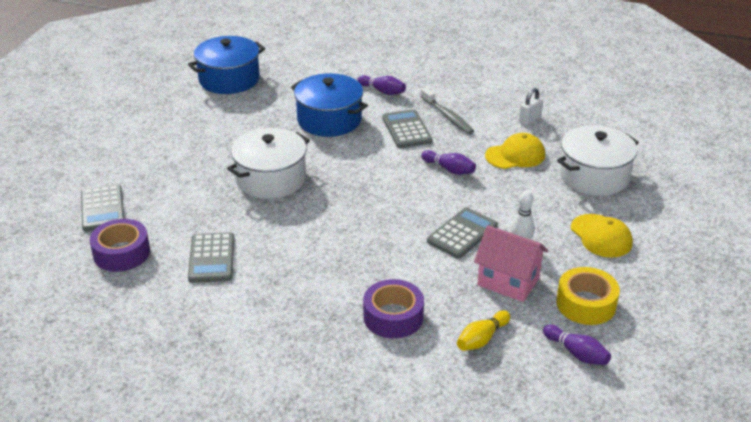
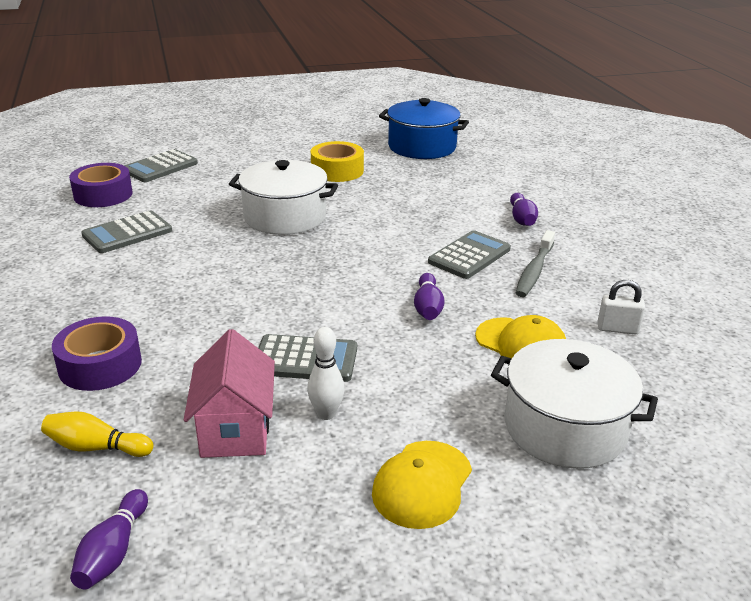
camera: 55 degrees right, 5 degrees down
(329, 120) = (425, 210): blue pot -> none
(586, 304) = (240, 522): yellow tape -> yellow tape (337, 171)

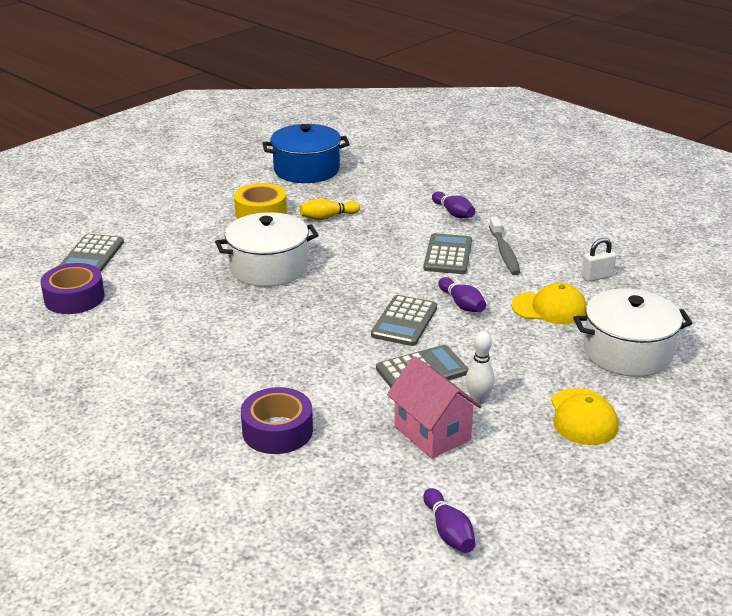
camera: 30 degrees left, 0 degrees up
(96, 447) = (353, 482): yellow bowling pin -> yellow bowling pin (327, 217)
(127, 233) = (149, 325): grey calculator -> grey calculator (404, 321)

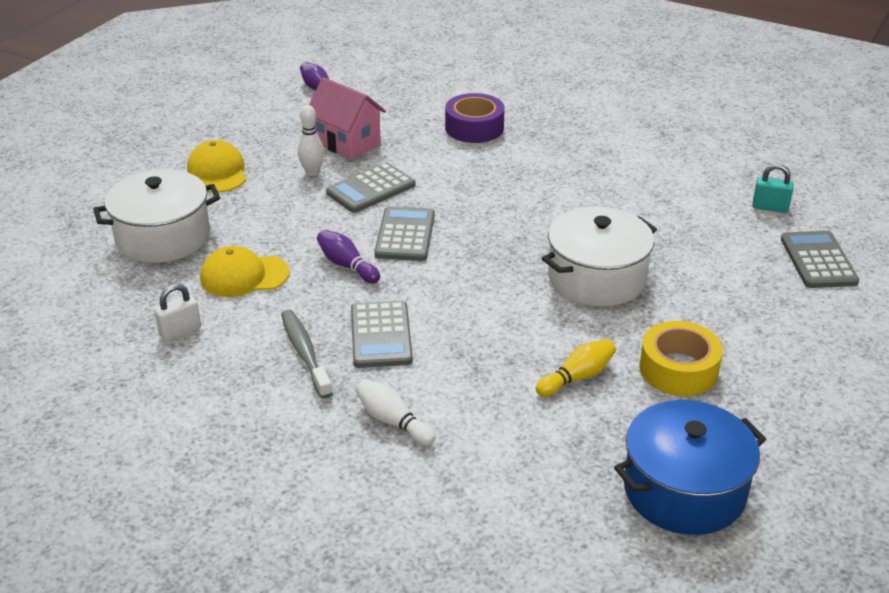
camera: 165 degrees right, 5 degrees up
(74, 298) = (770, 207): purple tape -> turquoise padlock
(453, 213) = (393, 421): purple bowling pin -> white bowling pin

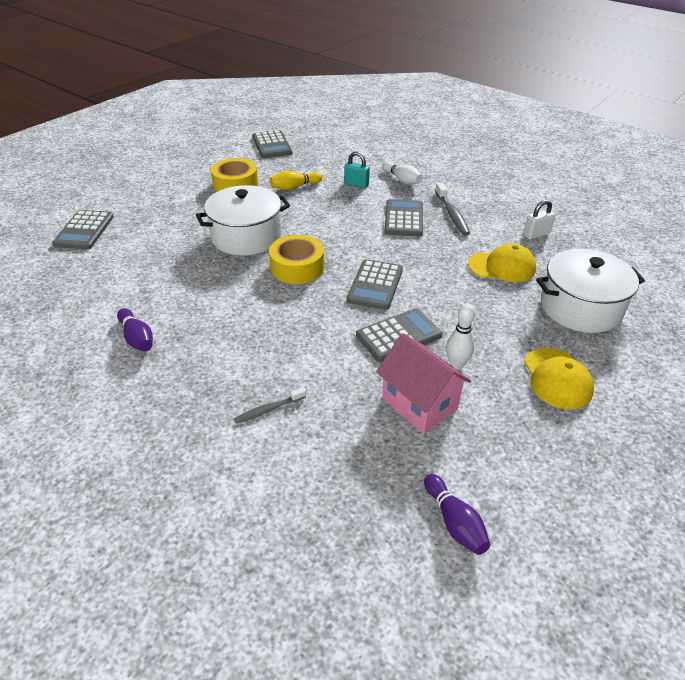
camera: 170 degrees left, 5 degrees up
(347, 265) = (424, 265): purple bowling pin -> purple bowling pin (137, 338)
(474, 128) = (268, 409): purple tape -> grey toothbrush
(507, 245) = (297, 267): none -> yellow tape
(684, 490) = (272, 145): blue pot -> grey calculator
(770, 207) = (67, 273): turquoise padlock -> turquoise padlock (356, 184)

